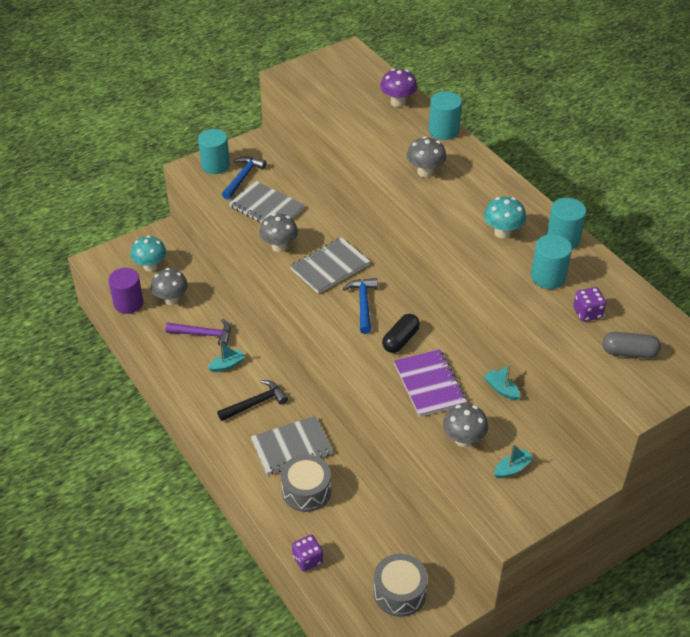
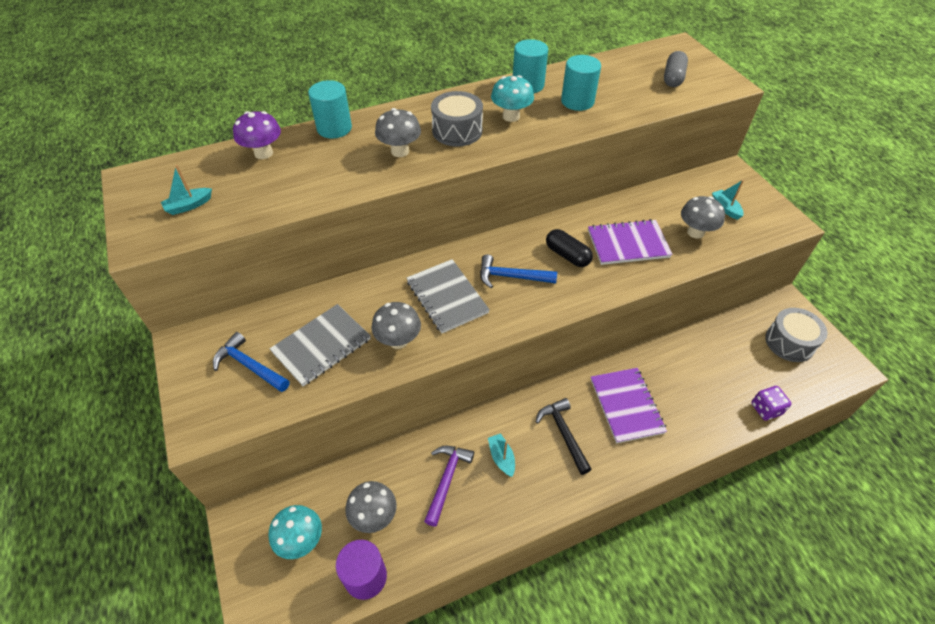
camera: 80 degrees left, 5 degrees up
(215, 165) = (207, 396): turquoise cylinder -> none
(291, 447) = (626, 406): grey notebook -> purple notebook
(306, 491) = (683, 399): grey drum -> grey drum (457, 131)
(501, 389) = (634, 198): turquoise boat -> turquoise boat (189, 206)
(587, 313) = (625, 89): purple dice -> none

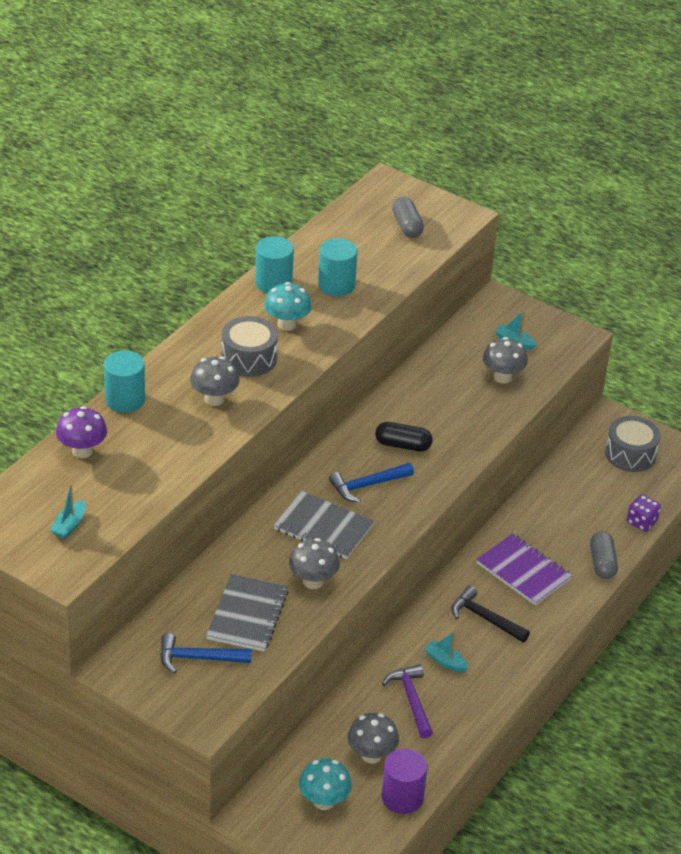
camera: 35 degrees left, 10 degrees down
(628, 244) = (450, 412): purple notebook -> none
(704, 431) = (602, 563): none -> grey capsule

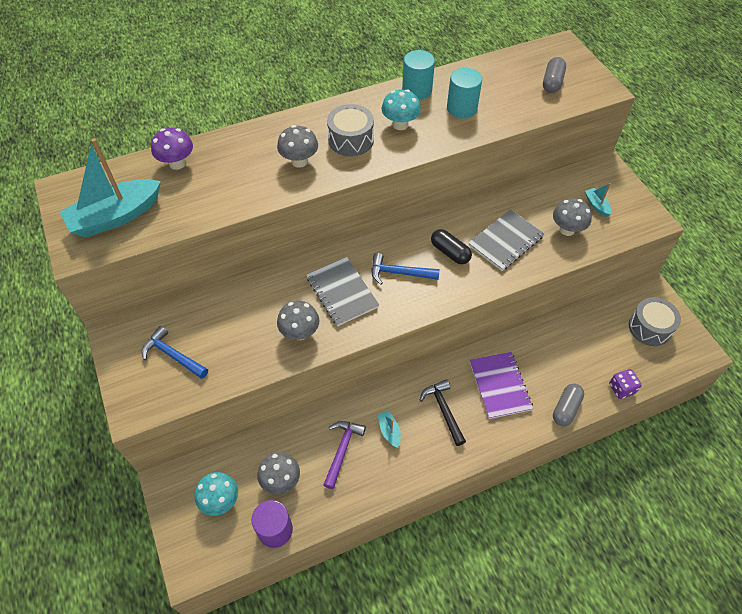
camera: 35 degrees right, 15 degrees up
(69, 525) = (116, 216): turquoise boat -> turquoise boat, size x2.30
(125, 400) = (239, 137): turquoise cylinder -> none
(247, 615) = (234, 337): grey notebook -> grey notebook (505, 241)

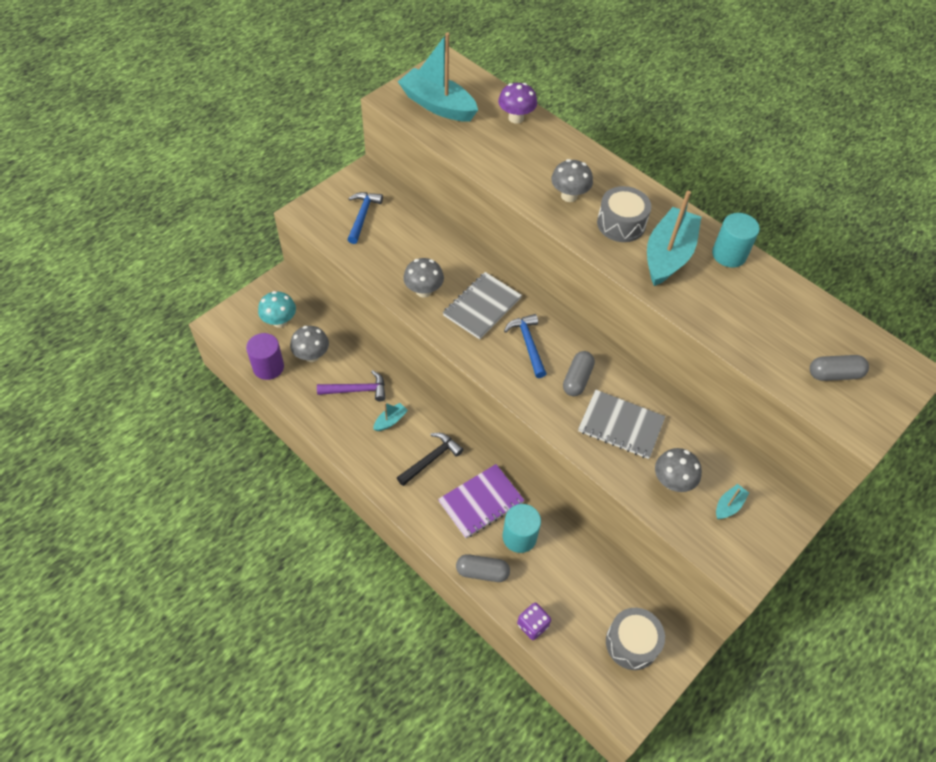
camera: 65 degrees right, 0 degrees up
(400, 124) = (668, 255): turquoise mushroom -> turquoise boat
(450, 252) = (577, 379): black capsule -> grey capsule
(462, 108) = (729, 300): turquoise cylinder -> turquoise cylinder (519, 537)

